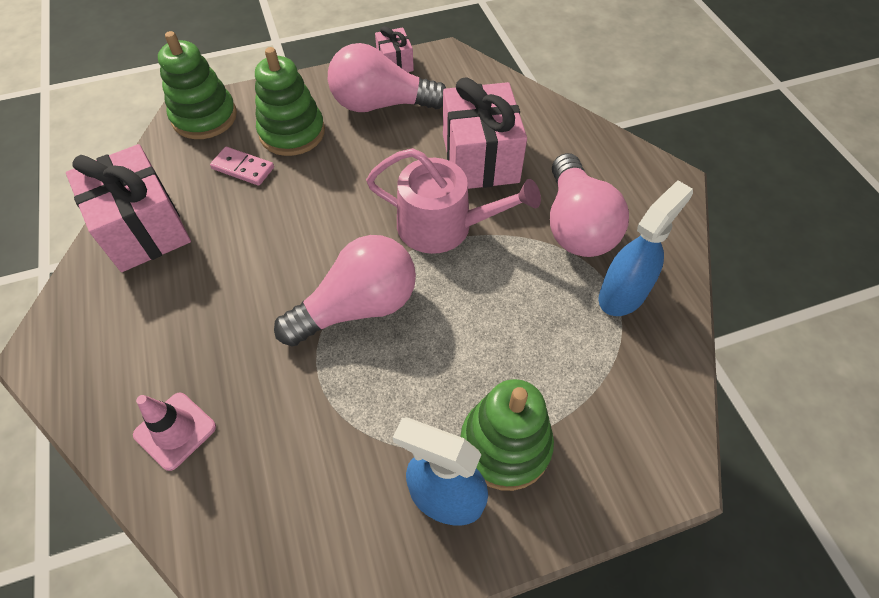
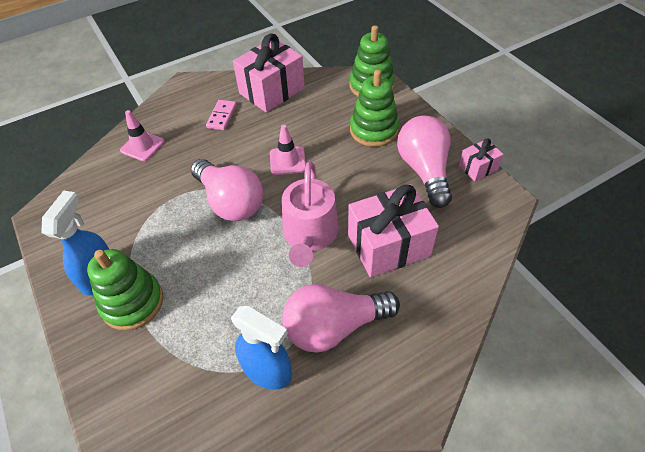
camera: 80 degrees right, 5 degrees down
(243, 168) = (332, 116): pink domino -> pink domino (222, 116)
(306, 230) = (287, 161): none -> pink traffic cone

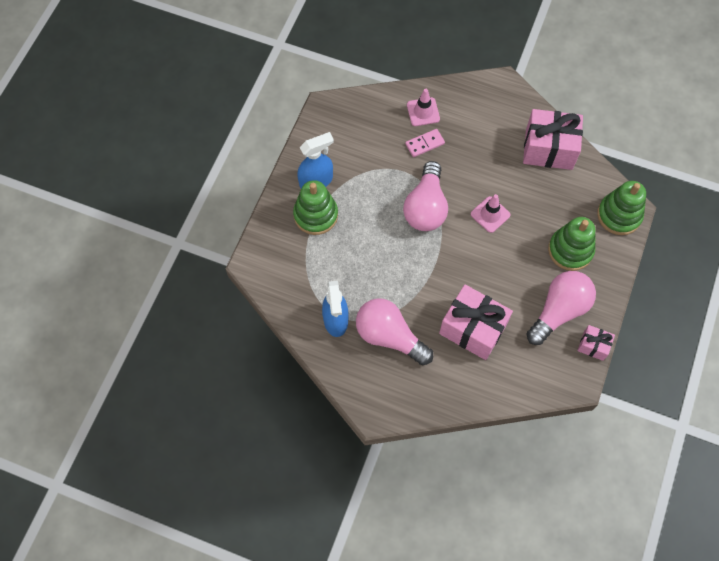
camera: 50 degrees right, 15 degrees up
(222, 116) = (493, 137): pink domino -> pink domino (424, 144)
(310, 235) = (441, 275): pink watering can -> none

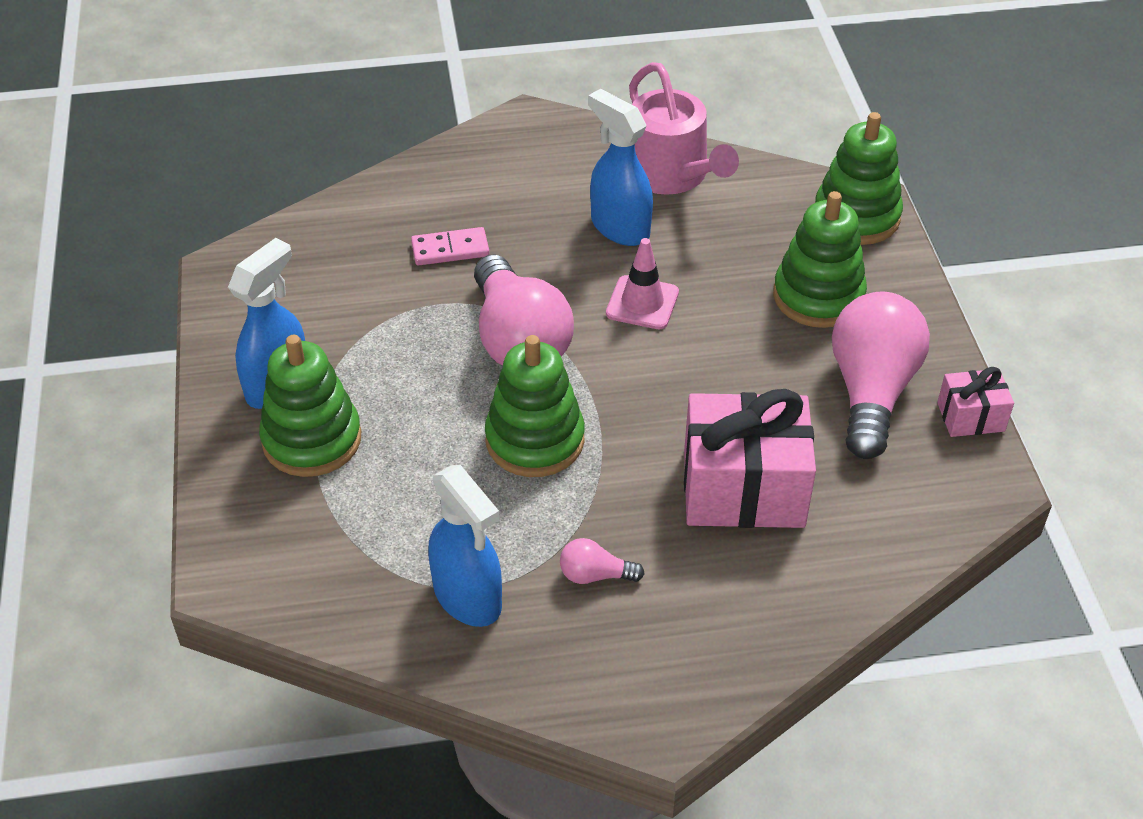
camera: 30 degrees left, 20 degrees down
(389, 336) = (595, 575): pink light bulb -> pink light bulb, size x0.43
(403, 261) = (535, 440): none -> green stacking toy
(423, 112) = (415, 206): pink traffic cone -> none
(424, 144) = (450, 249): pink domino -> pink domino turned 45 degrees clockwise
(506, 168) = (619, 227): none -> blue spray bottle
(549, 149) = (671, 174): pink gift -> pink watering can

